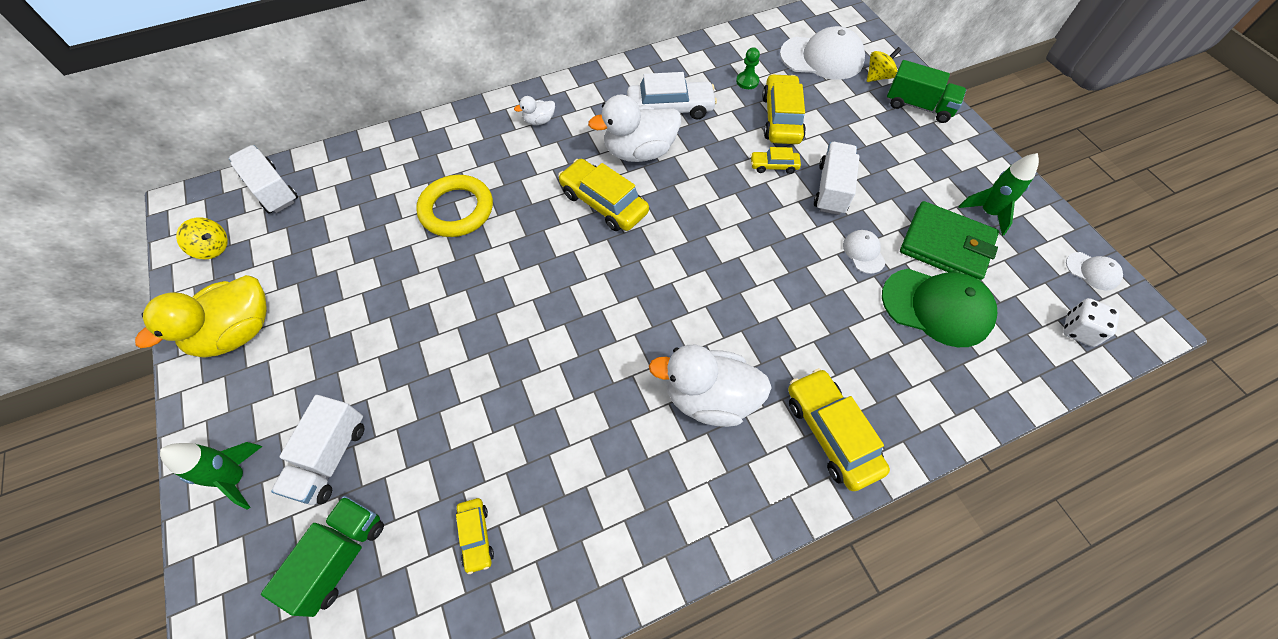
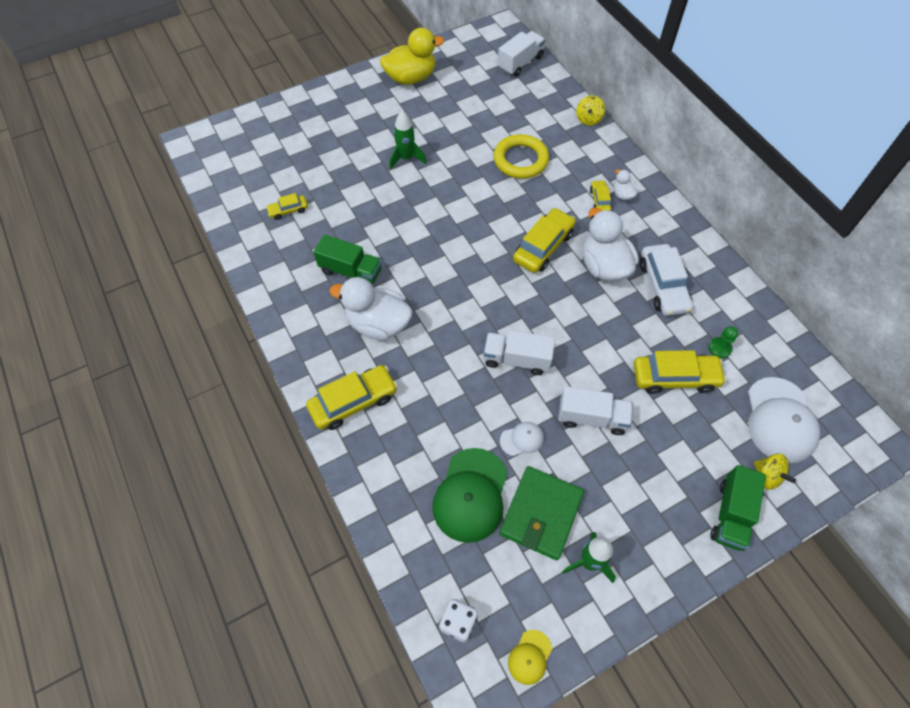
camera: 85 degrees right, 0 degrees up
(213, 248) = (469, 50): yellow spinning top -> yellow spinning top (588, 119)
(236, 478) = (322, 103): green rocket -> green rocket (406, 158)
(237, 332) = (411, 78): yellow duck -> yellow duck turned 120 degrees clockwise
(330, 458) = (334, 138): white truck -> white truck (517, 359)
(340, 557) = (279, 155): green truck -> green truck (351, 271)
(709, 398) = (378, 324): white duck -> white duck turned 75 degrees counterclockwise
(774, 166) = (610, 370): yellow car -> yellow car (599, 200)
(1092, 271) = (530, 657): white cap -> yellow cap

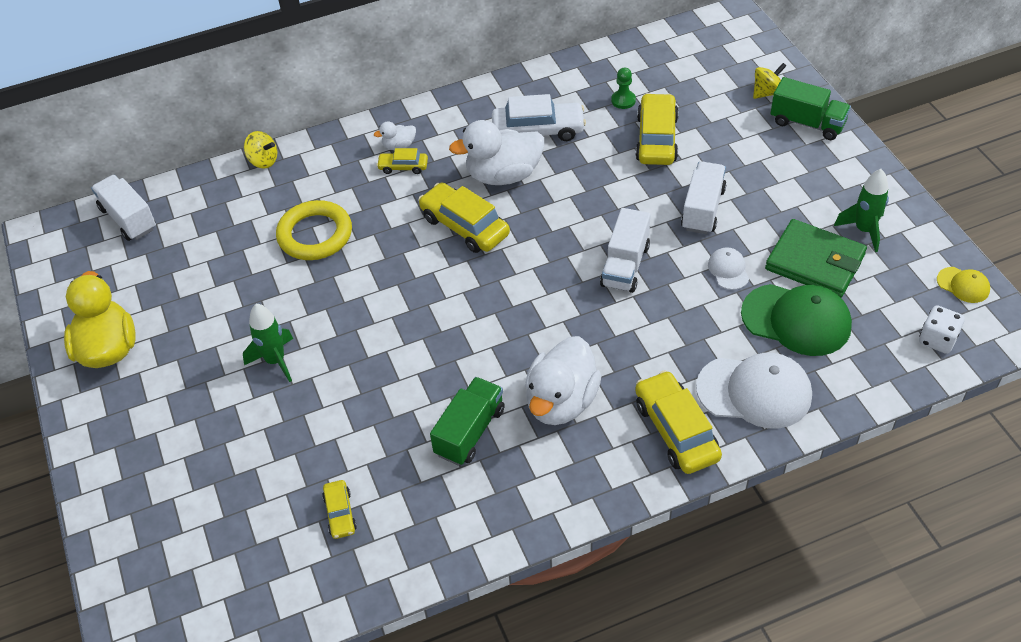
camera: 80 degrees left, 10 degrees down
(780, 420) = (708, 73): white cap -> white cap (754, 392)

